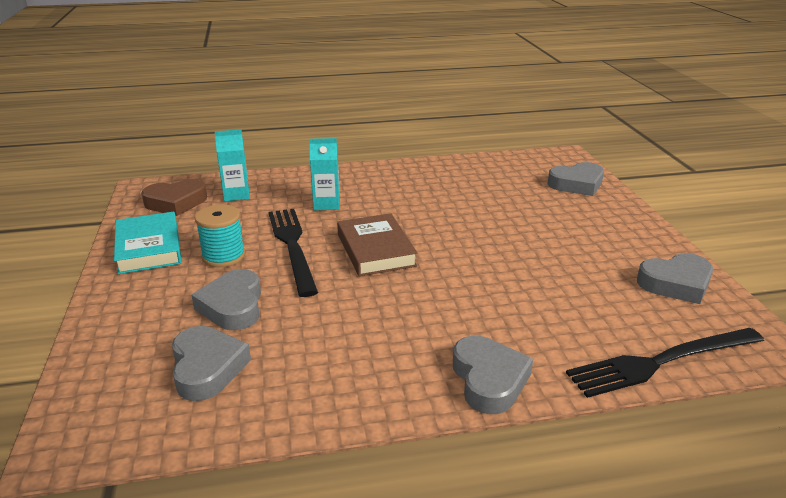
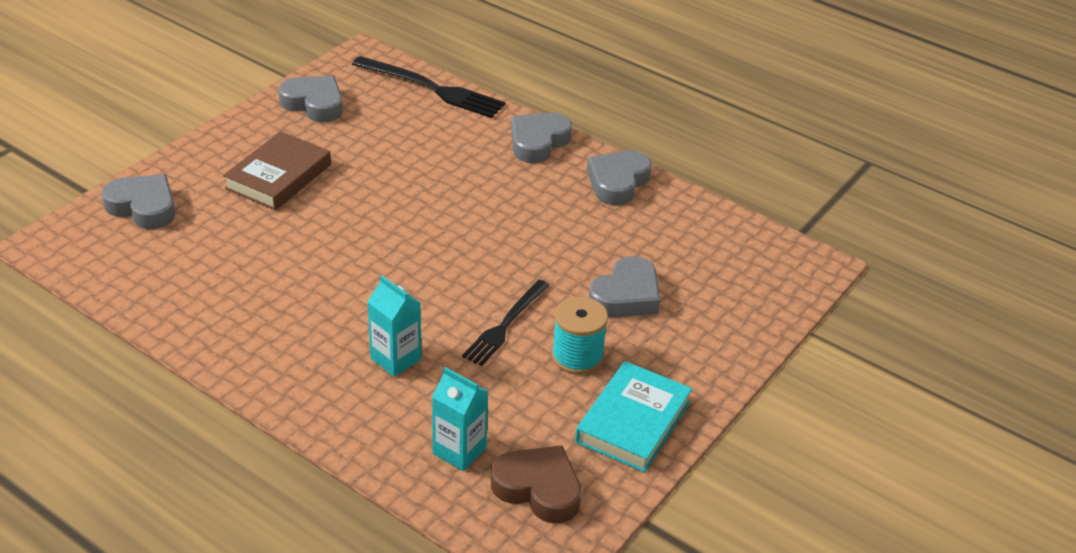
camera: 135 degrees left, 10 degrees up
(207, 368) = (692, 258): grey heart -> grey heart (617, 182)
(292, 246) = (505, 325): black fork -> black fork, size x0.66
(375, 250) = (446, 270): brown book -> brown book (278, 176)

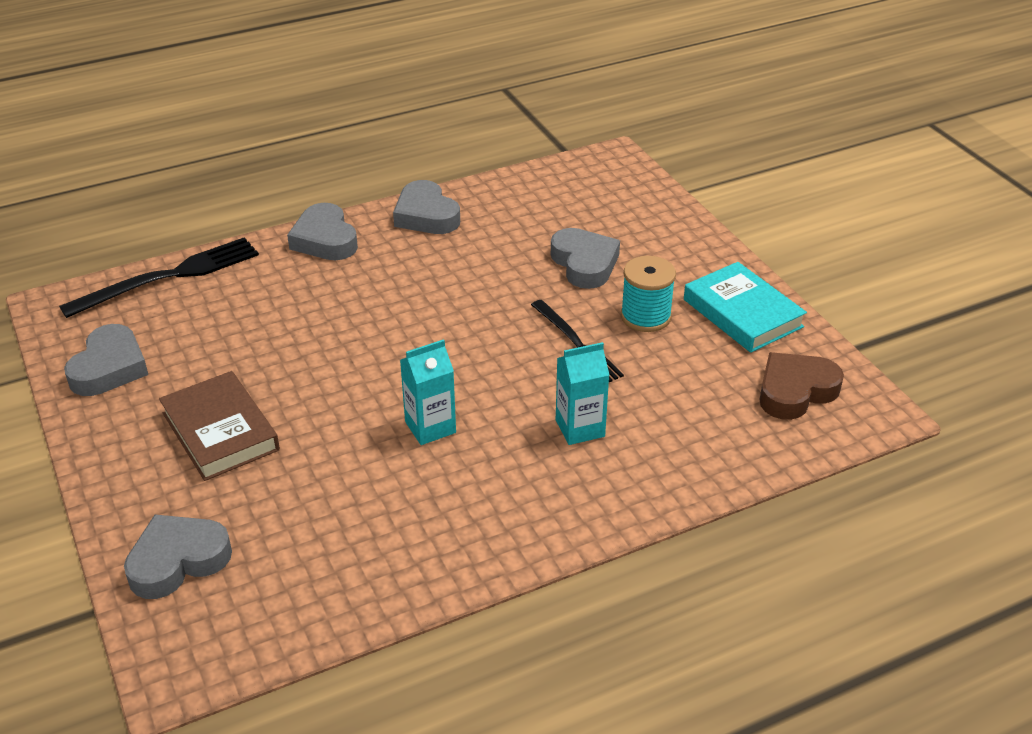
camera: 60 degrees left, 0 degrees up
(314, 104) = (109, 368): grey heart -> grey heart turned 135 degrees clockwise
(459, 451) = (726, 424): turquoise carton -> turquoise carton (430, 427)

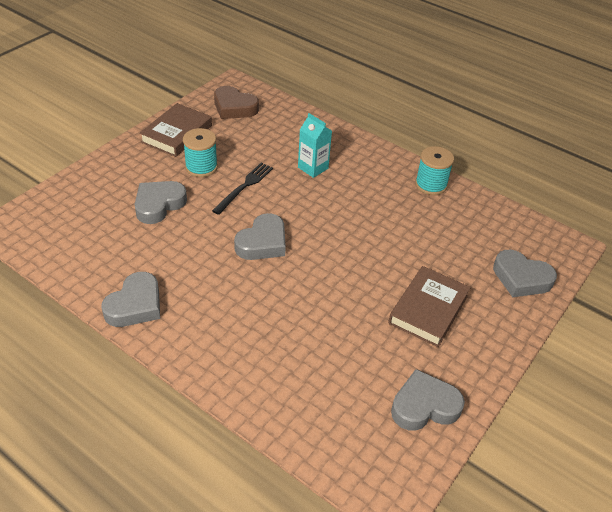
camera: 120 degrees left, 5 degrees up
(169, 277) = (305, 435): black fork -> none
(325, 239) = (199, 354): grey heart -> grey heart (262, 242)
(430, 427) = (354, 221): turquoise carton -> none
(449, 558) = (431, 185): none -> turquoise spool
(742, 313) = (177, 134): turquoise book -> brown book

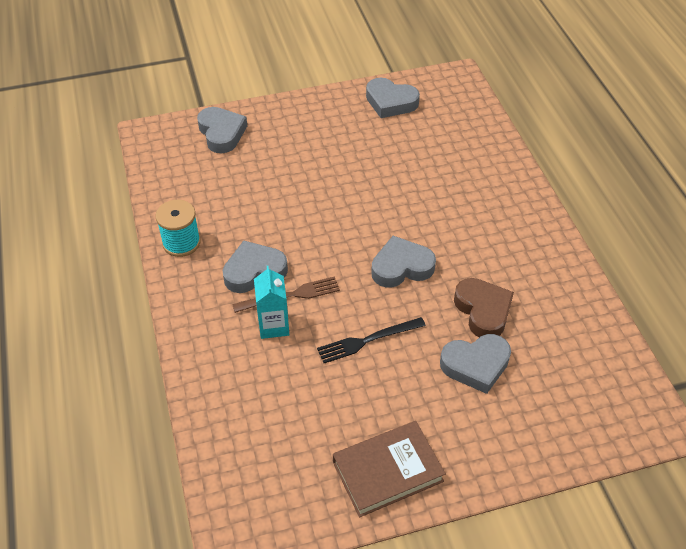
camera: 140 degrees left, 5 degrees up
(135, 305) = (555, 266): grey heart -> grey heart (254, 271)
(201, 167) = (395, 395): turquoise spool -> none
(234, 107) = (276, 482): brown heart -> brown heart (483, 311)
(321, 188) = (290, 295): none -> brown fork
(428, 309) = (320, 148): brown book -> none

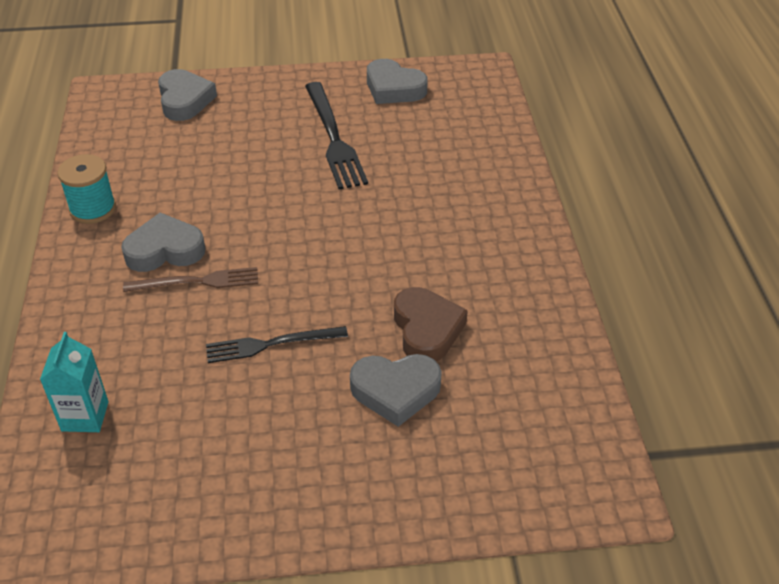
camera: 10 degrees right, 5 degrees down
(273, 325) = (164, 312): turquoise carton -> turquoise carton (85, 416)
(357, 154) = (333, 138): none -> black fork
(387, 471) = (240, 500): brown book -> none
(401, 267) = (342, 267): grey heart -> none

